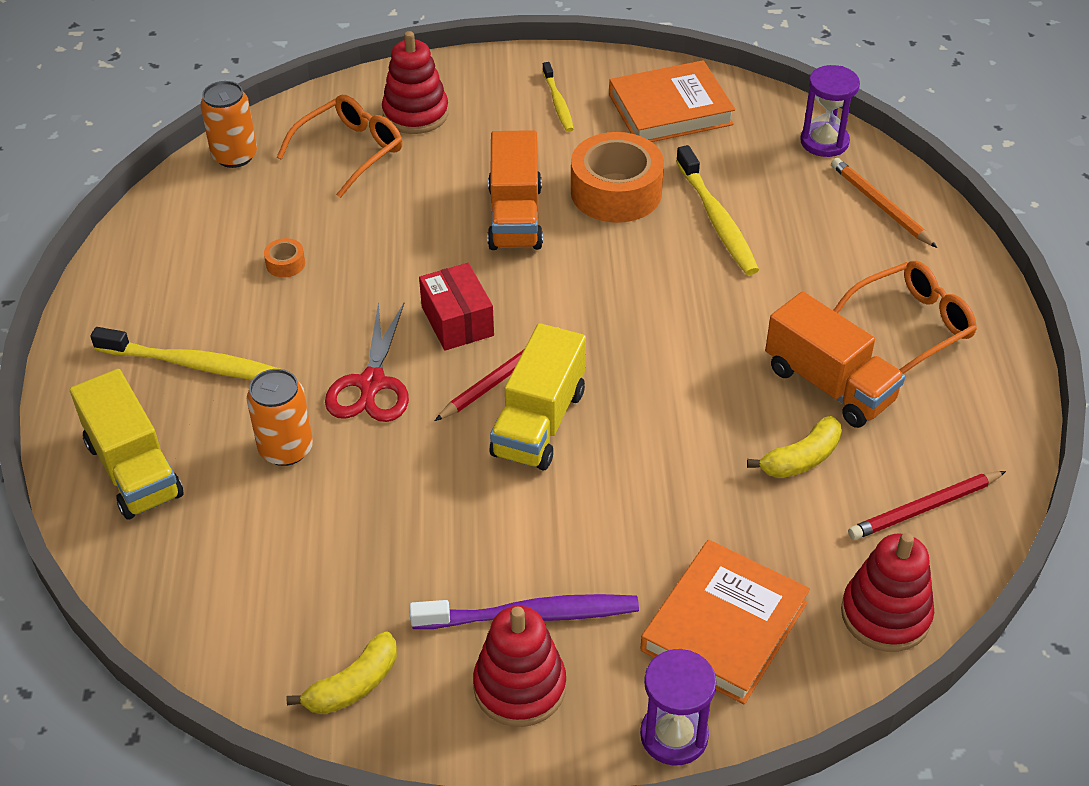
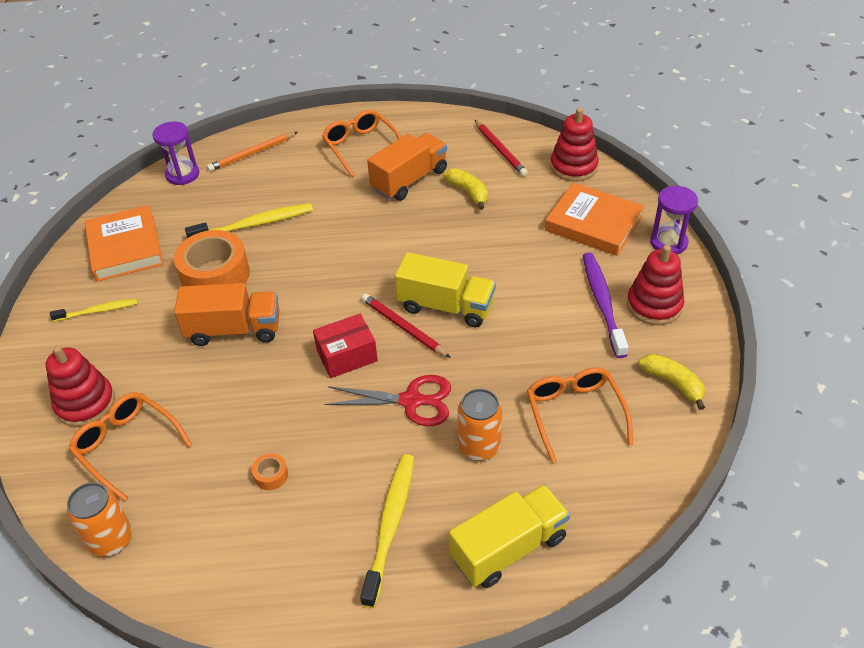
camera: 90 degrees left, 0 degrees up
(320, 555) = (574, 413): none -> orange glasses

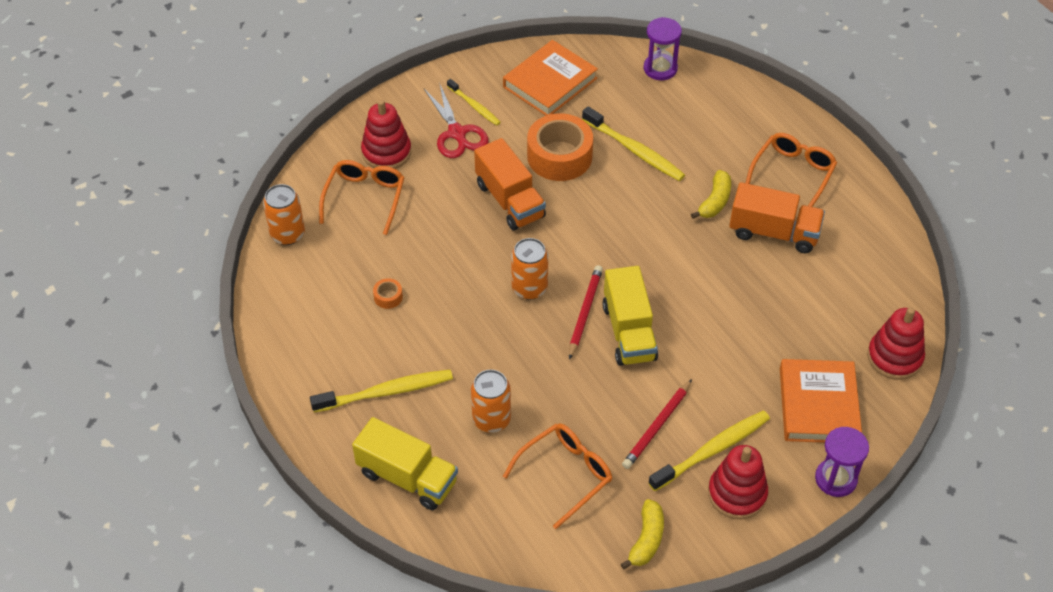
camera: 60 degrees right, 5 degrees up
(252, 154) = (722, 100): orange pencil -> none
(347, 356) = (529, 288): red box -> orange can
(412, 401) = (510, 354): red scissors -> red scissors (457, 134)
(468, 192) = (790, 286): yellow banana -> yellow banana (715, 201)
(500, 150) = (873, 285): red pencil -> red pencil (657, 426)
(602, 303) = (711, 450): purple toothbrush -> yellow toothbrush

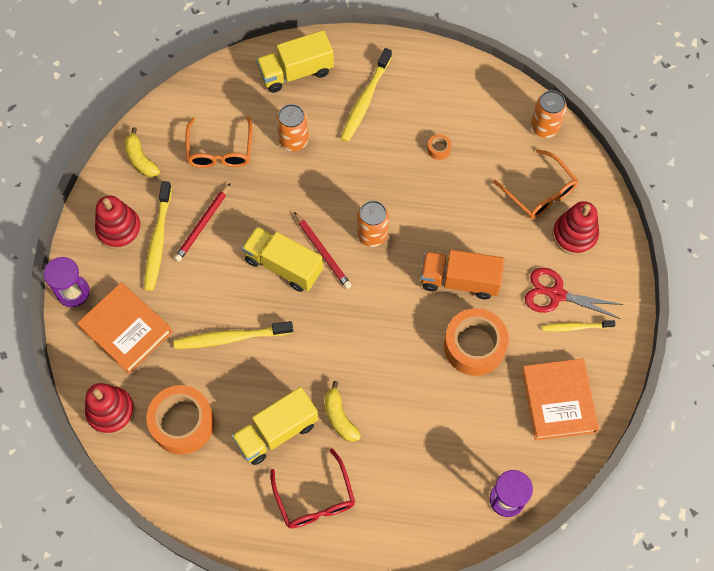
camera: 130 degrees right, 15 degrees up
(634, 150) = (436, 403): yellow toothbrush -> yellow toothbrush (231, 338)
(657, 426) = (203, 224): red pencil -> red pencil turned 135 degrees counterclockwise
(773, 232) = (276, 432): orange truck -> yellow truck
(793, 173) = (315, 499): orange glasses -> red glasses
(842, 299) = (182, 423): none -> orange tape

